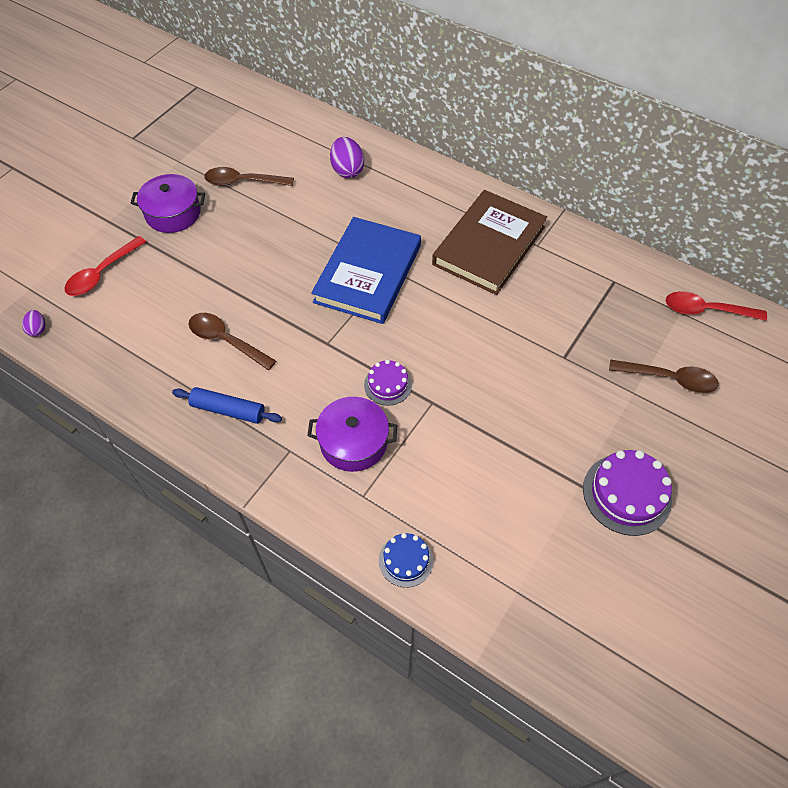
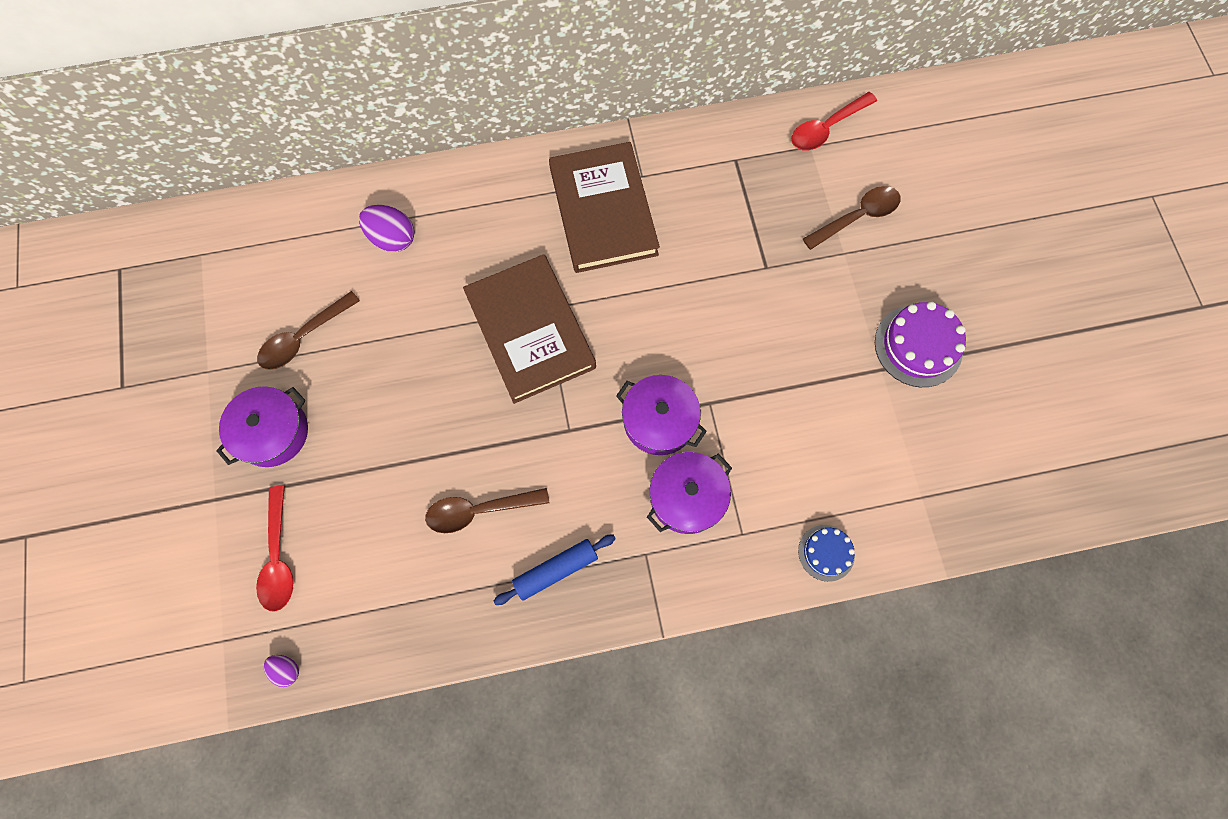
camera: 45 degrees left, 15 degrees up
(368, 274) = (530, 331): blue book -> brown book
(388, 385) = (659, 421): purple cake -> purple pot

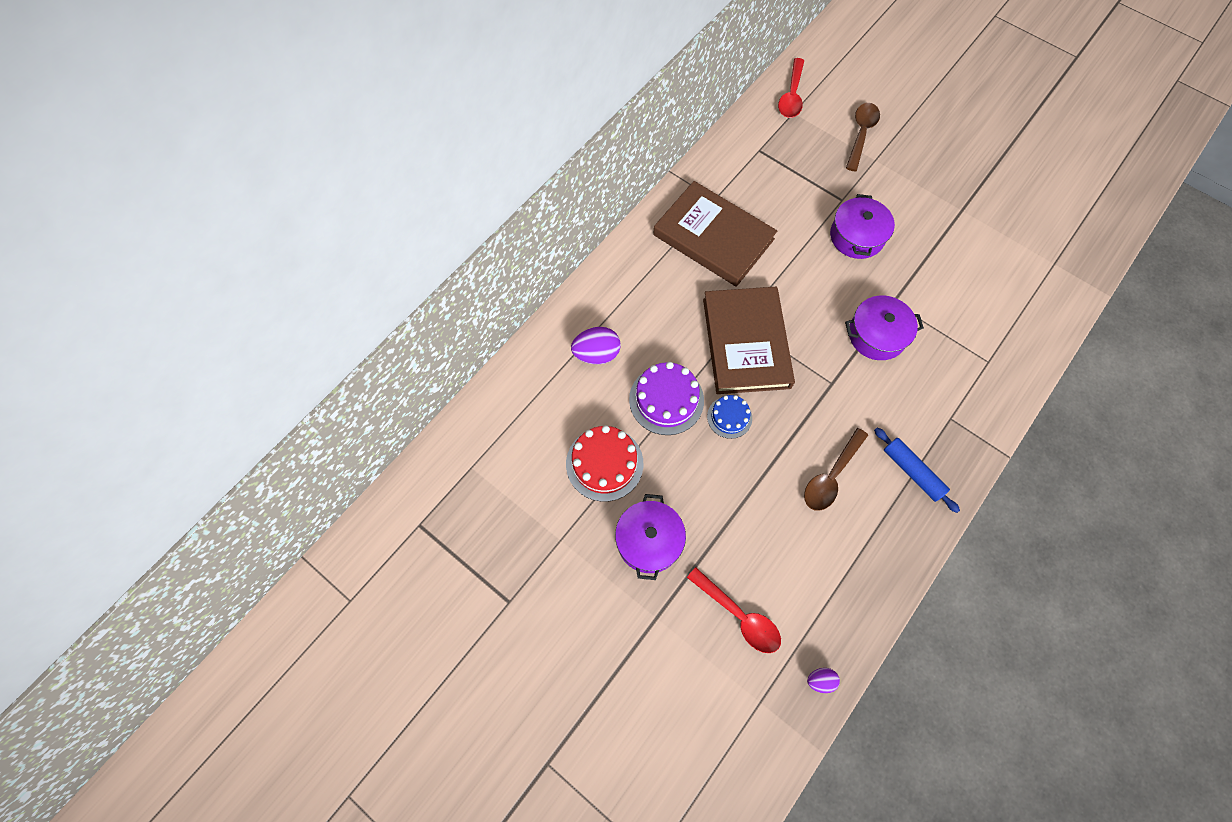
camera: 40 degrees left, 5 degrees down
(303, 338) = (604, 463): brown spoon -> red cake
(530, 331) = (746, 343): brown book -> brown book turned 60 degrees clockwise
(555, 570) = (912, 472): blue rolling pin -> blue rolling pin turned 60 degrees counterclockwise
(687, 497) = (938, 366): purple pot -> purple pot (856, 236)
(826, 552) = (1040, 334): blue cake -> blue cake (729, 417)
(918, 346) = (967, 182): purple cake -> purple cake (666, 400)

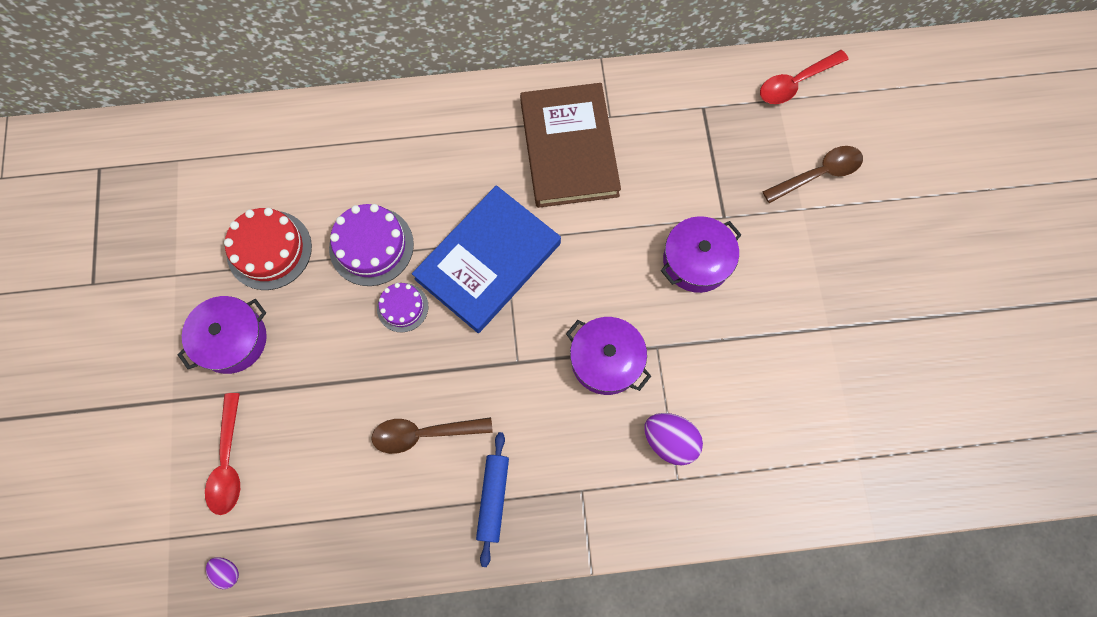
camera: 45 degrees right, 5 degrees up
(596, 354) = (362, 159): purple egg -> purple egg (669, 441)
(729, 417) = (402, 307): blue cake -> purple cake
(746, 343) = (488, 261): brown book -> blue book

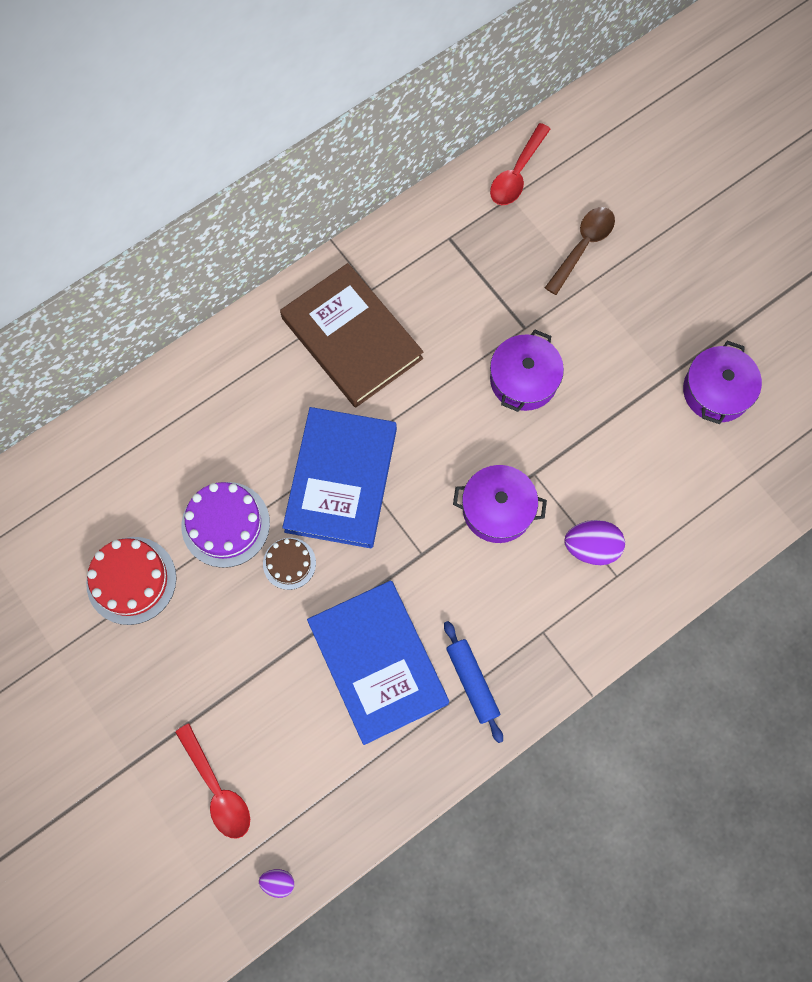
camera: 30 degrees left, 0 degrees up
(232, 340) = (150, 680): purple pot -> purple pot (716, 391)
(402, 307) = (289, 563): purple cake -> brown cake
(424, 434) = (378, 662): brown spoon -> blue book

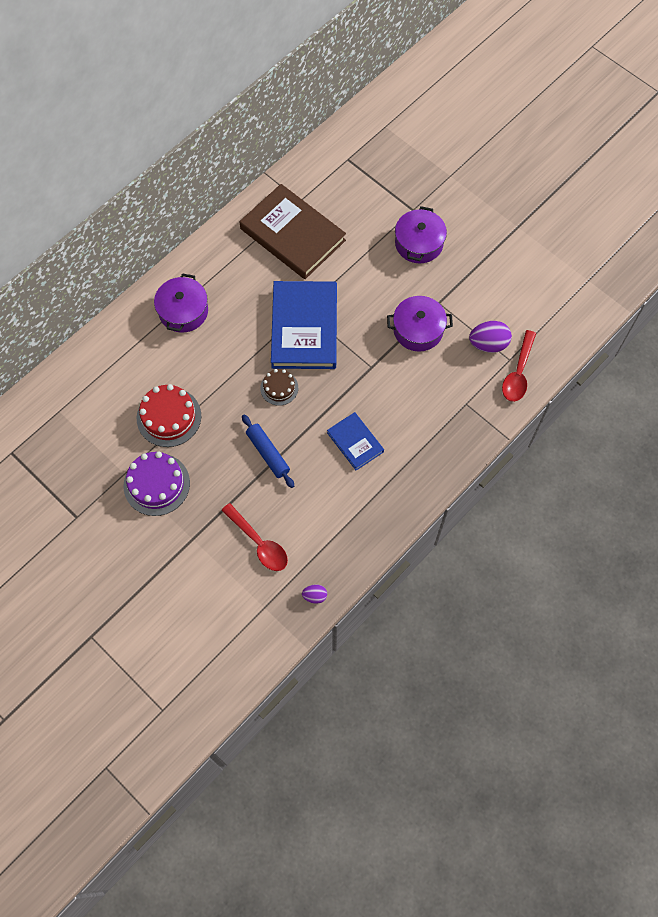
camera: 10 degrees left, 5 degrees down
(225, 524) = (228, 369): purple cake -> purple cake (156, 484)
(378, 662) = (355, 442): blue book -> blue book, size x0.52
(472, 682) = (423, 444): blue rolling pin -> blue rolling pin (268, 453)
(517, 174) = (386, 111): red spoon -> red spoon (518, 373)
(583, 246) = (442, 151): brown spoon -> none
(716, 391) = (553, 230): purple pot -> purple pot (183, 311)

